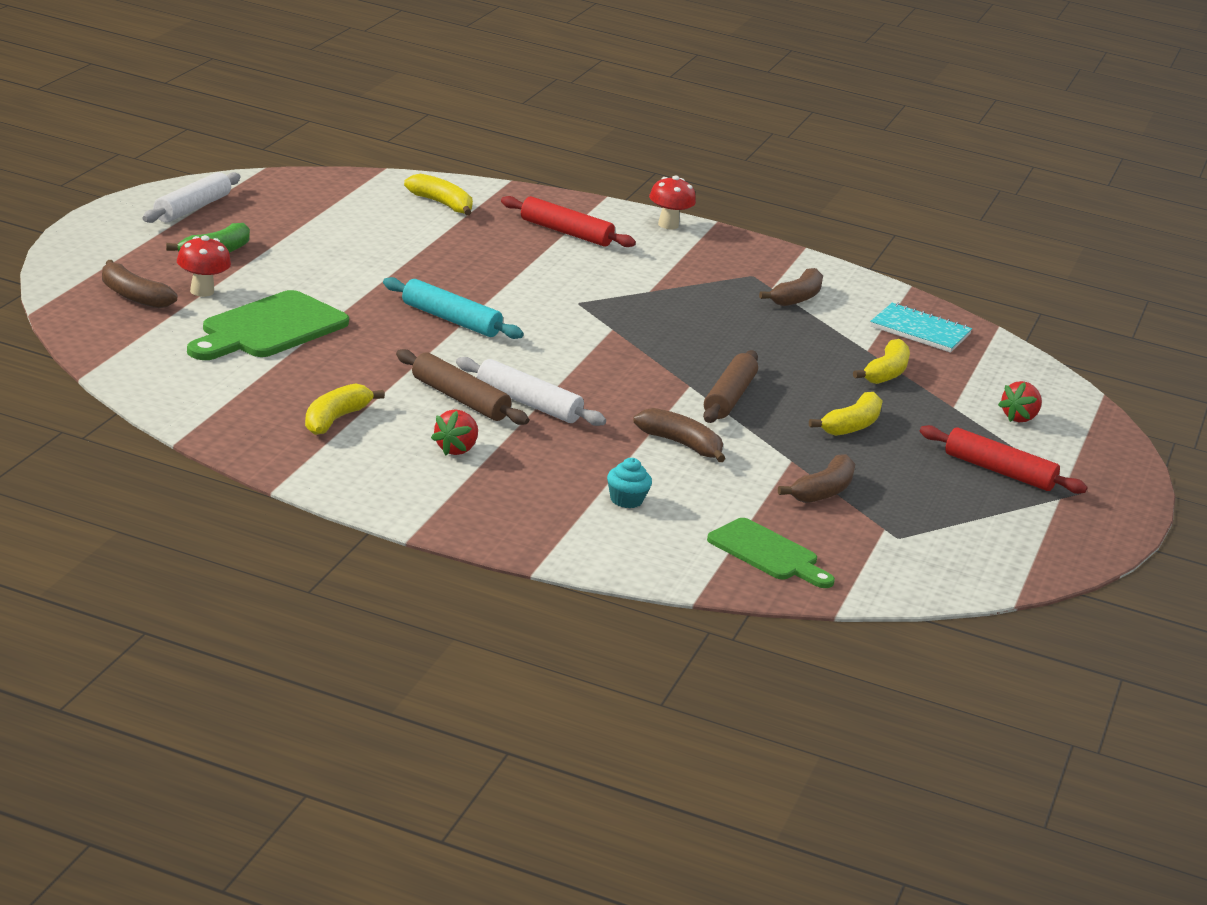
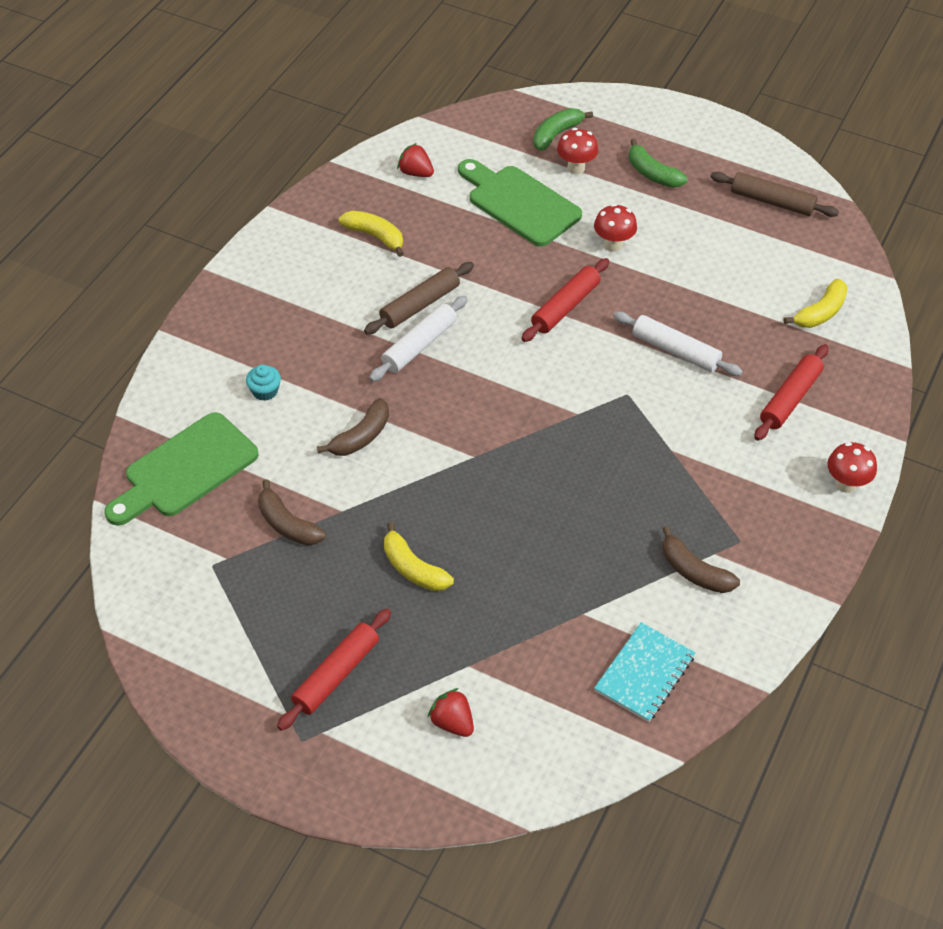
camera: 100 degrees right, 25 degrees up
(133, 296) = (556, 134): brown banana -> green banana
(191, 208) = (737, 159): white rolling pin -> white rolling pin (675, 351)
(343, 285) = (613, 245): none -> red mushroom
(451, 319) = (565, 307): turquoise rolling pin -> red rolling pin
(456, 449) = (336, 299): red strawberry -> red strawberry (416, 173)
(729, 398) = (454, 482): brown rolling pin -> brown rolling pin (772, 202)
(767, 553) = (185, 470): green cutting board -> green cutting board, size x1.52
(885, 373) = (532, 619): yellow banana -> none

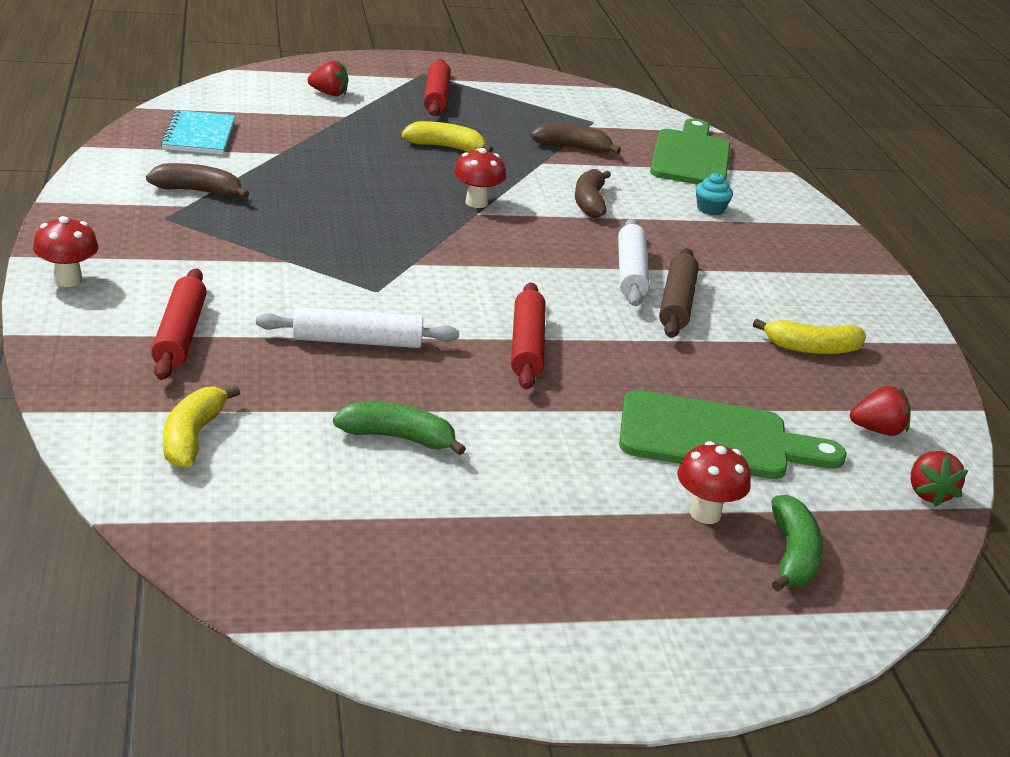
camera: 140 degrees right, 20 degrees down
(441, 133) = (928, 493): none -> red strawberry
(613, 245) = (544, 429): red mushroom -> red mushroom (476, 203)
(652, 174) = (593, 548): green banana -> green banana (398, 438)
(772, 202) = (372, 574): brown rolling pin -> none

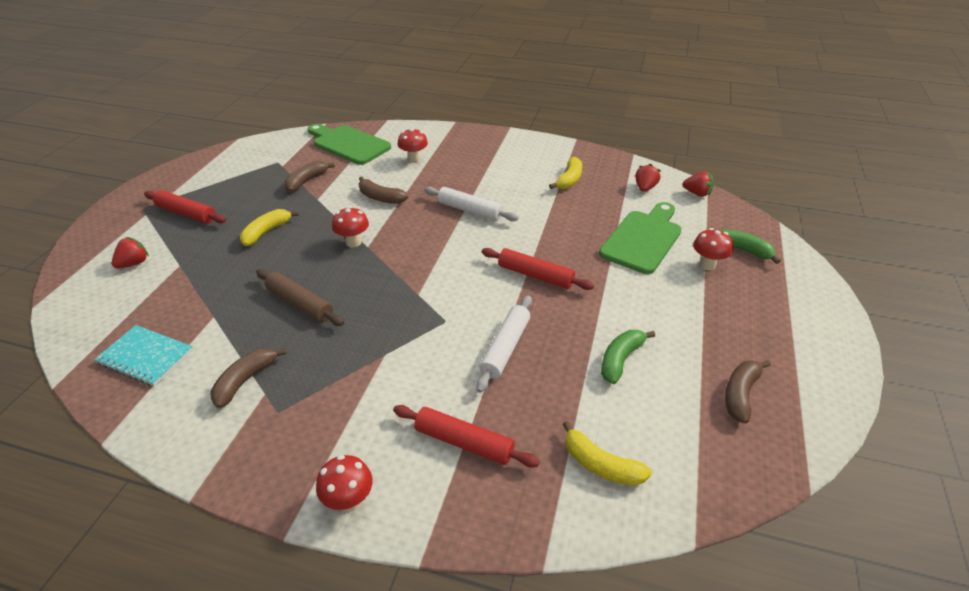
camera: 60 degrees left, 10 degrees up
(397, 558) = (740, 394): none -> brown banana
(676, 303) = (509, 206): brown rolling pin -> brown rolling pin (300, 304)
(710, 209) = (414, 159): turquoise cupcake -> red mushroom

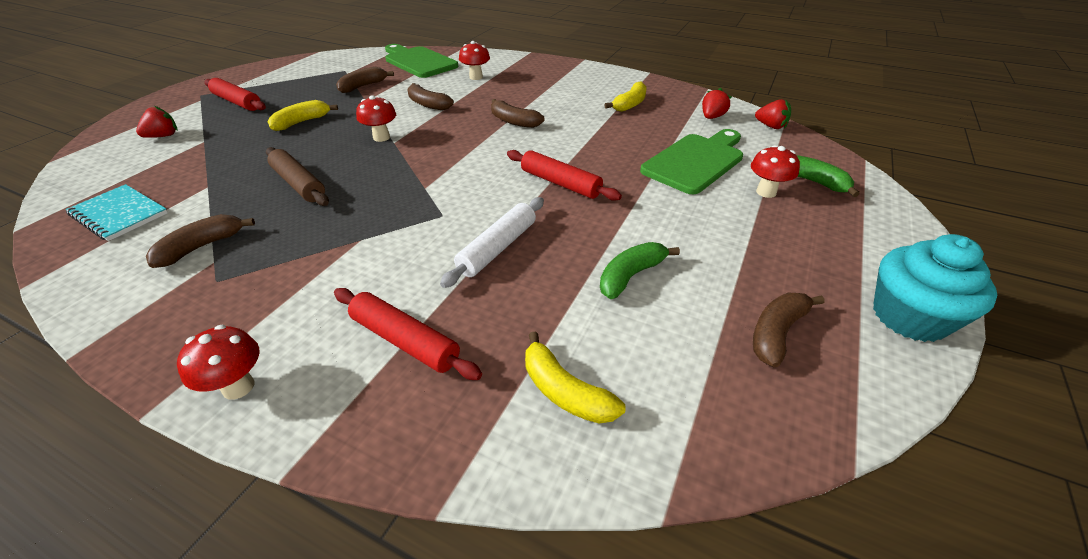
camera: 10 degrees right, 0 degrees up
(470, 210) = (513, 121): white rolling pin -> brown banana
(830, 367) = (909, 317): none -> turquoise cupcake

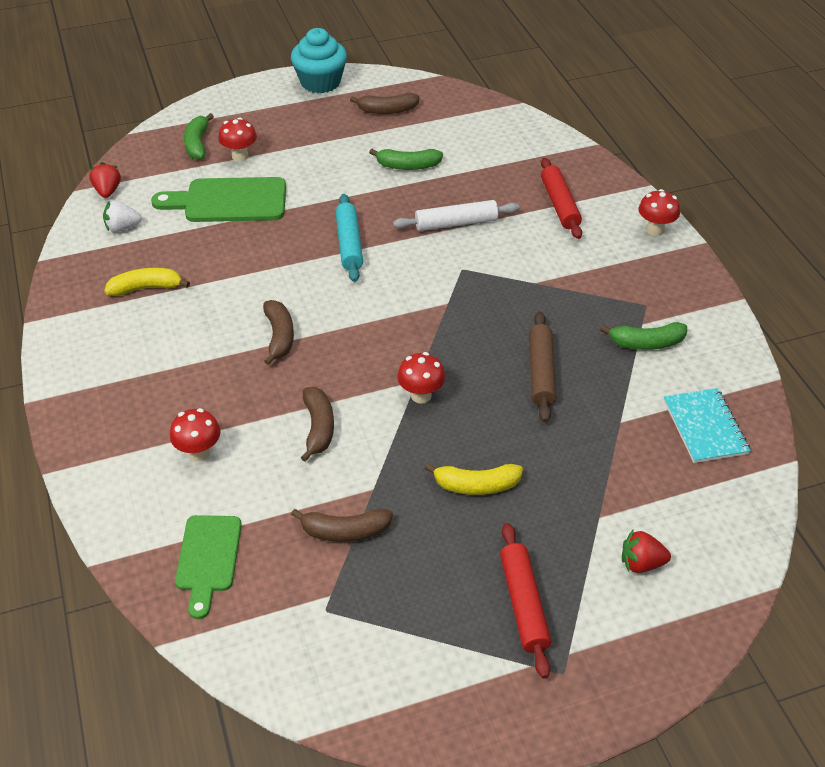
camera: 135 degrees left, 5 degrees up
(202, 247) = (646, 343): brown banana -> green banana
(418, 62) = (208, 559): green cutting board -> green cutting board, size x0.66
(560, 183) = (349, 244): red rolling pin -> turquoise rolling pin
(565, 391) = (509, 146): yellow banana -> none
(712, 117) = (122, 228): red strawberry -> white strawberry

